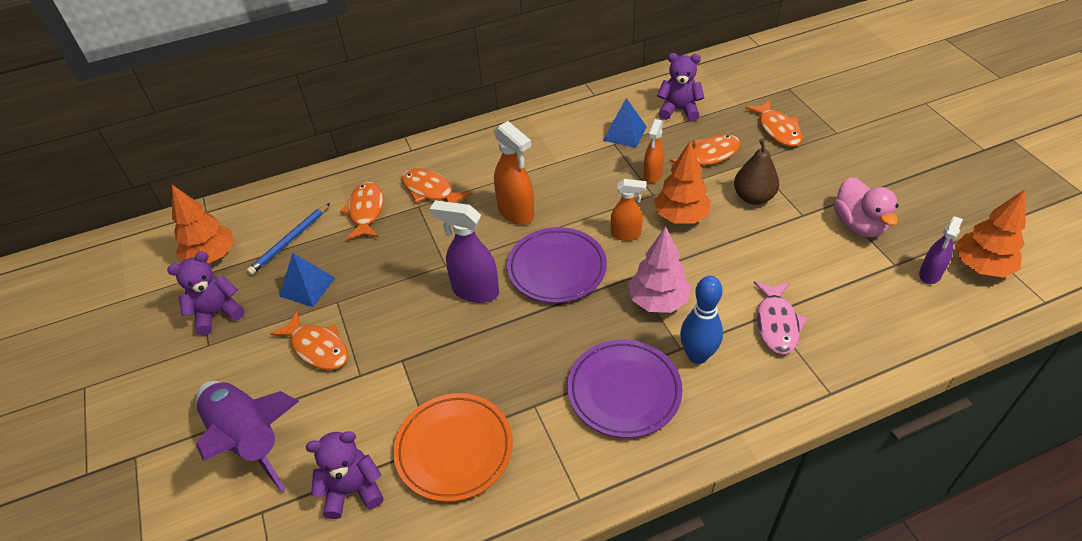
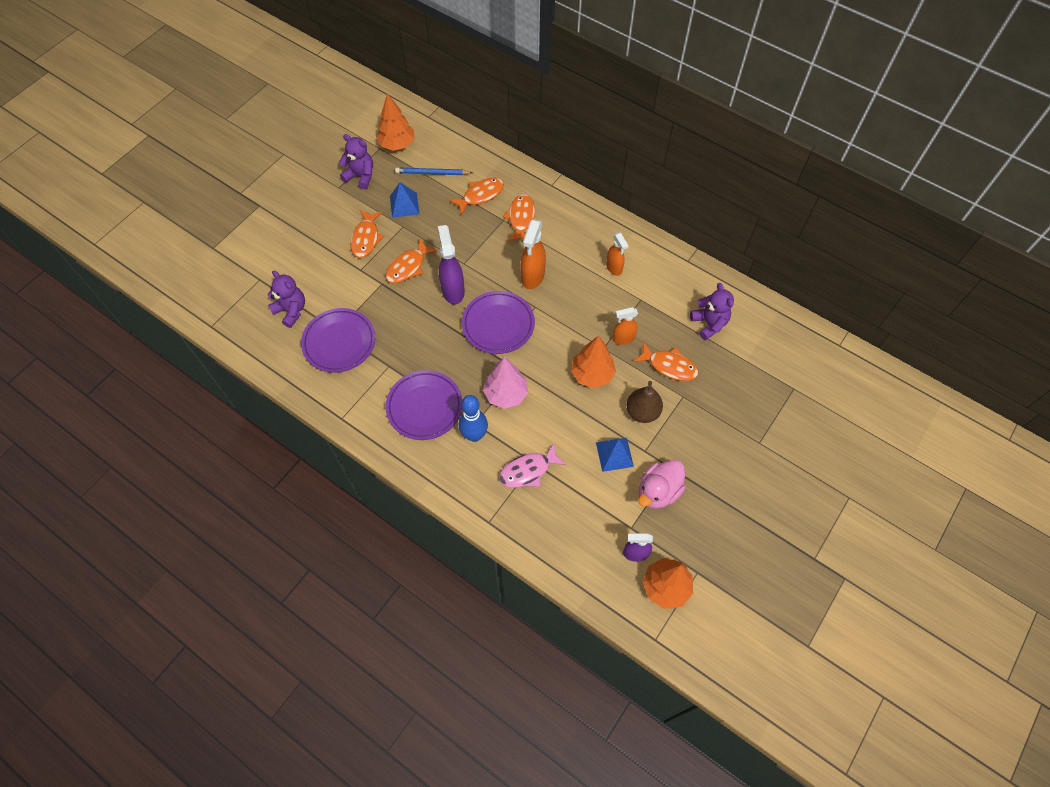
camera: 55 degrees right, 15 degrees up
(249, 438) = (294, 246): purple rocket -> none
(454, 449) = (339, 342): orange plate -> purple plate
(624, 133) = (656, 301): blue pyramid -> blue pyramid (614, 454)
(626, 234) = (553, 349): orange spray bottle -> orange spray bottle (614, 268)
(777, 129) = (733, 400): orange fish -> orange fish (408, 267)

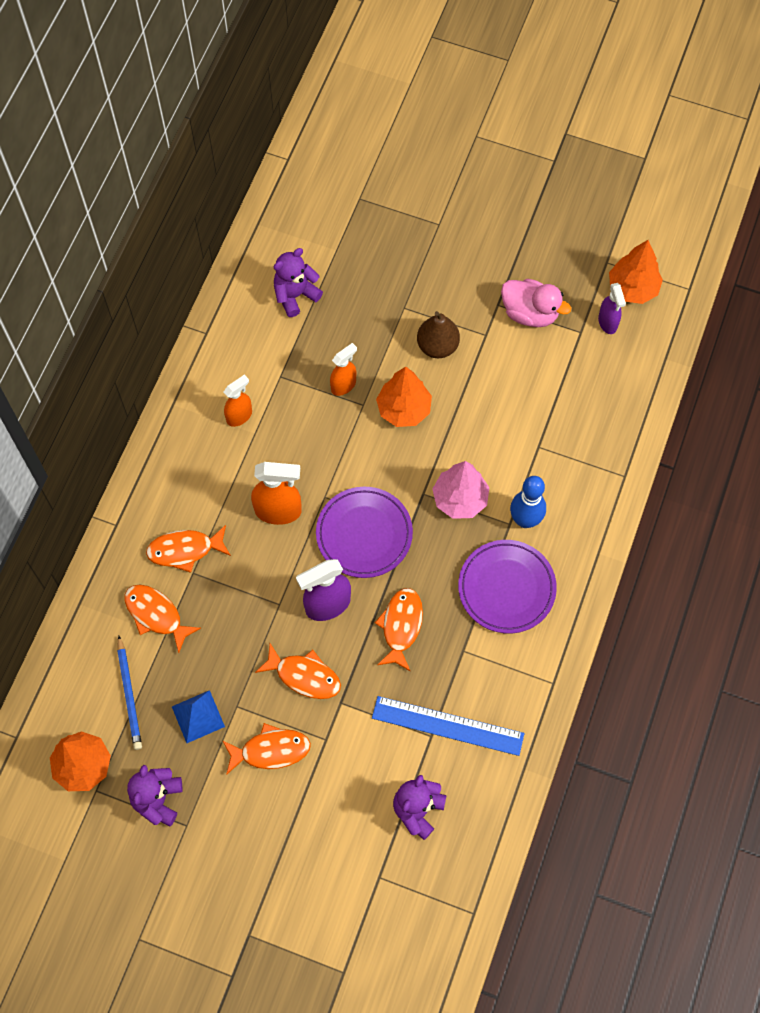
camera: 105 degrees left, 5 degrees up
(339, 342) = (447, 725): purple plate -> blue ruler
(528, 471) = (550, 450): pink fish -> none
(614, 454) = (500, 365): blue pyramid -> none
(623, 339) = (344, 385): orange spray bottle -> orange spray bottle turned 105 degrees counterclockwise
(669, 366) = (367, 328): orange fish -> orange fish (401, 626)

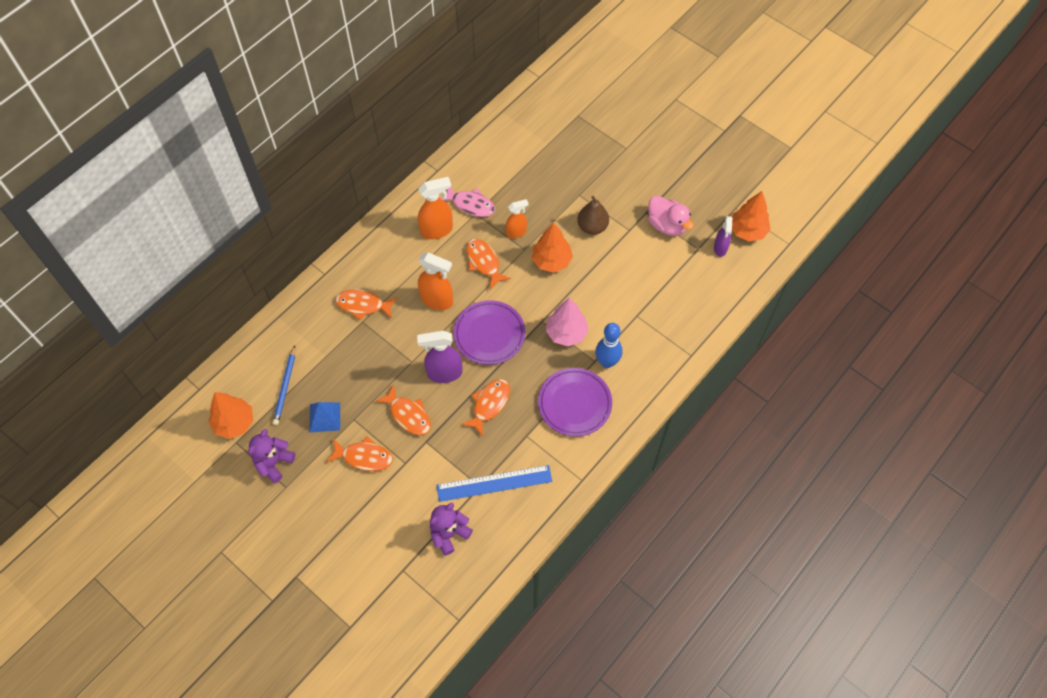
camera: 20 degrees right, 5 degrees down
(156, 615) = (325, 341): orange fish -> orange fish (484, 262)
(239, 416) = (437, 230): orange spray bottle -> orange spray bottle, size x1.57
(269, 366) = (471, 204): none -> pink fish
(295, 295) = (508, 164): purple teddy bear -> none
(447, 725) = (494, 483): blue ruler -> blue ruler turned 45 degrees counterclockwise

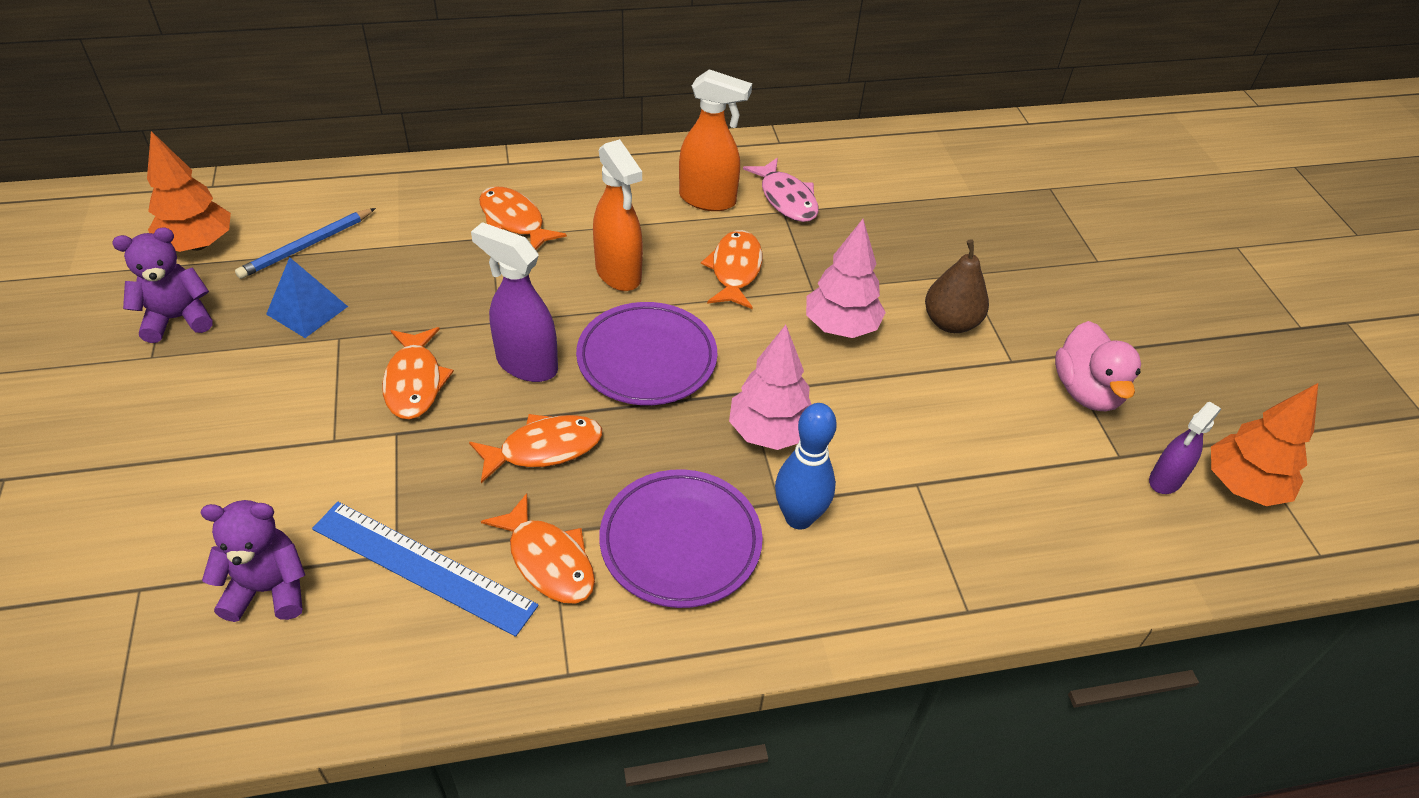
camera: 35 degrees right, 15 degrees down
(364, 457) = (292, 392): orange fish -> orange fish (548, 560)
(516, 232) = (821, 264): orange spray bottle -> none
(551, 261) = (841, 327): orange tree -> pink tree

